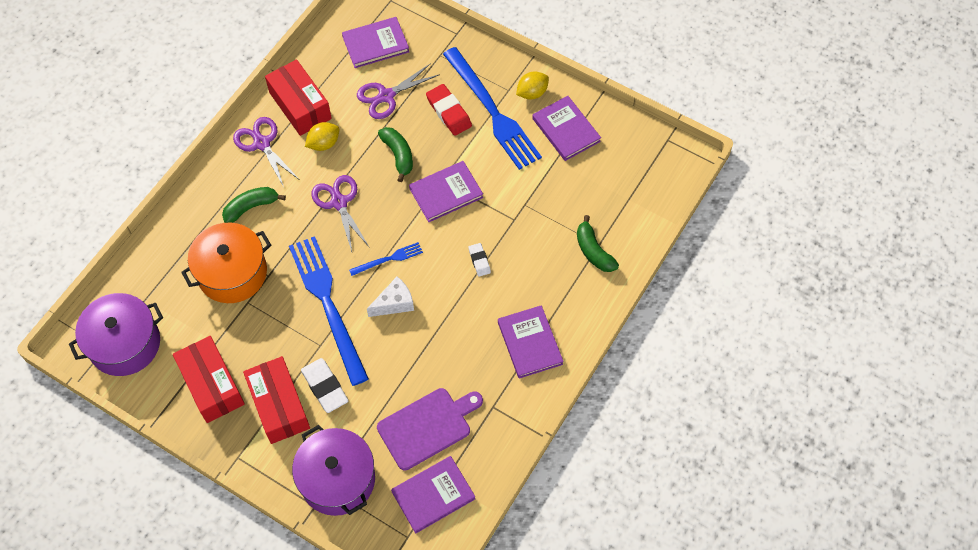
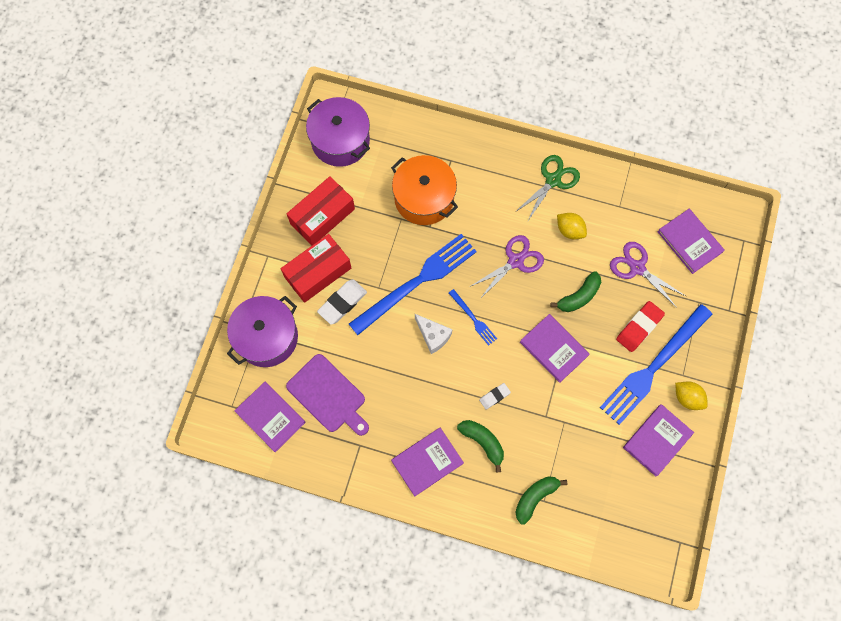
camera: 75 degrees right, 10 degrees up
(251, 207) = (489, 192): green banana -> green banana (483, 442)
(262, 143) = (553, 180): purple scissors -> green scissors
(300, 105) = (601, 198): red box -> none

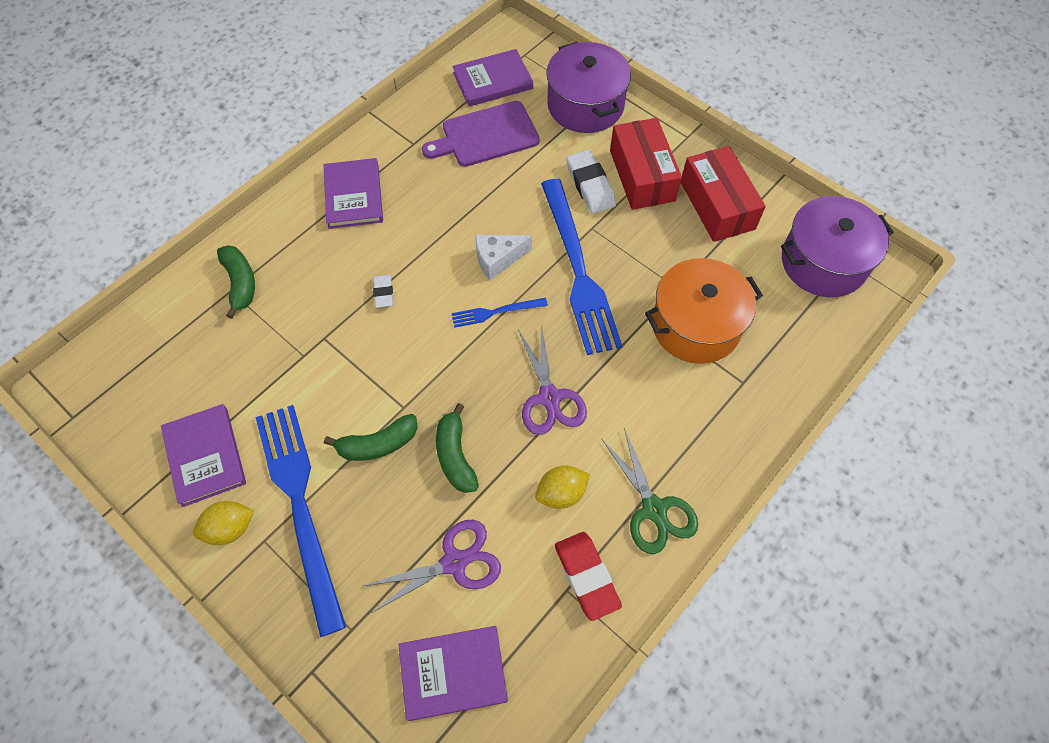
camera: 115 degrees right, 10 degrees down
(483, 442) = (338, 258): green banana -> green banana (378, 444)
(554, 348) = (402, 388): purple book -> none
(639, 327) = (365, 515): red eraser -> red eraser (586, 576)

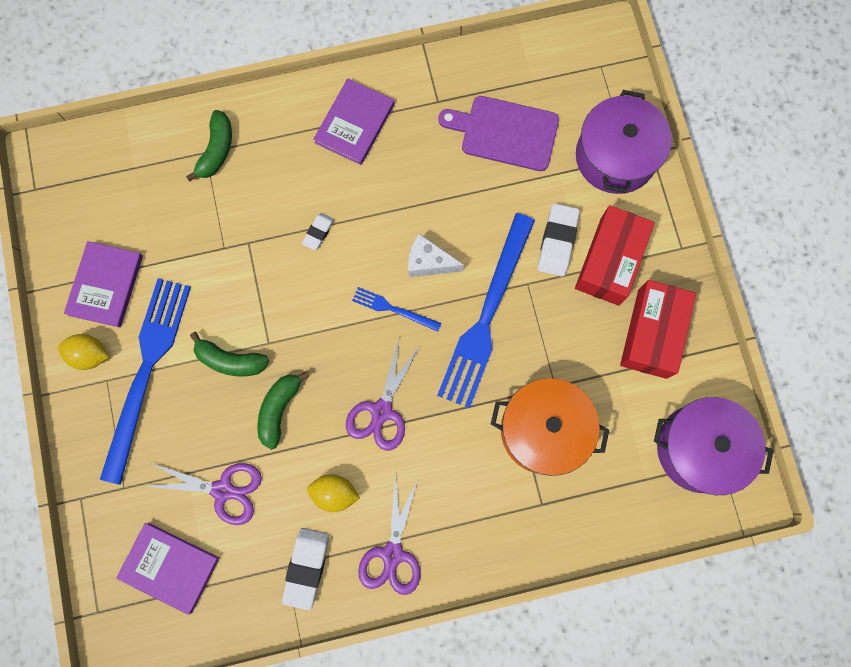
camera: 35 degrees right, 15 degrees up
(493, 81) = (552, 77): purple book -> none
(586, 576) = (306, 567): red eraser -> white eraser
(654, 509) = (392, 554): green scissors -> purple scissors

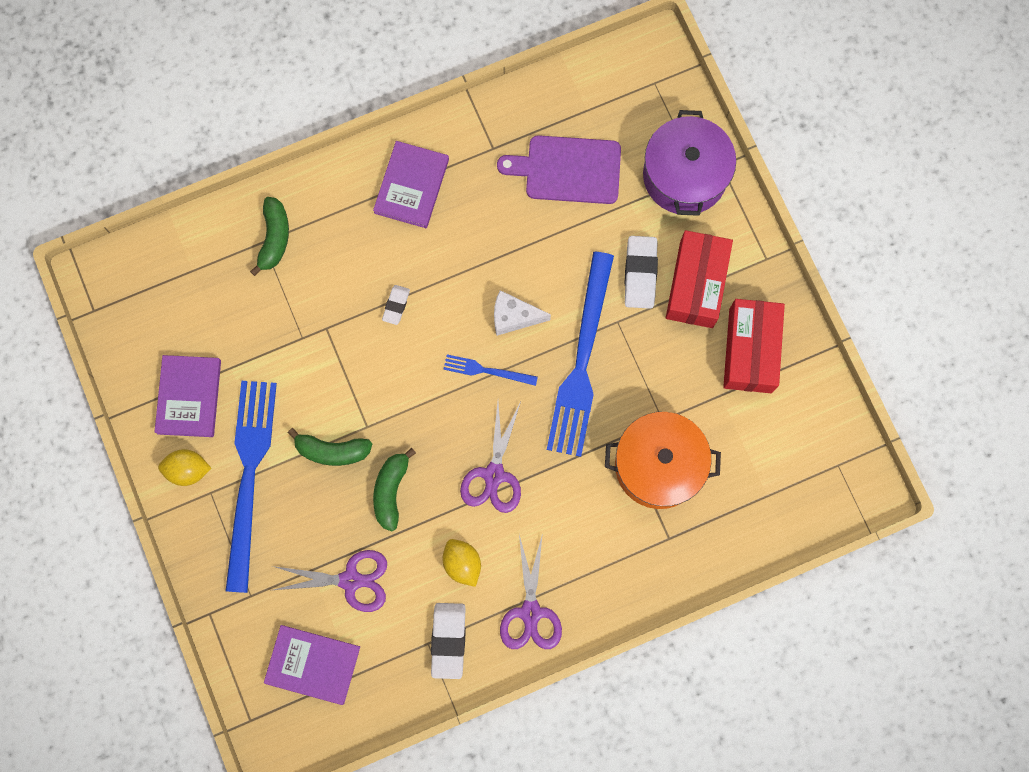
camera: 10 degrees left, 0 degrees up
(334, 493) = (462, 563): yellow lemon -> yellow lemon turned 60 degrees clockwise
(699, 448) = (814, 456): purple pot -> none

